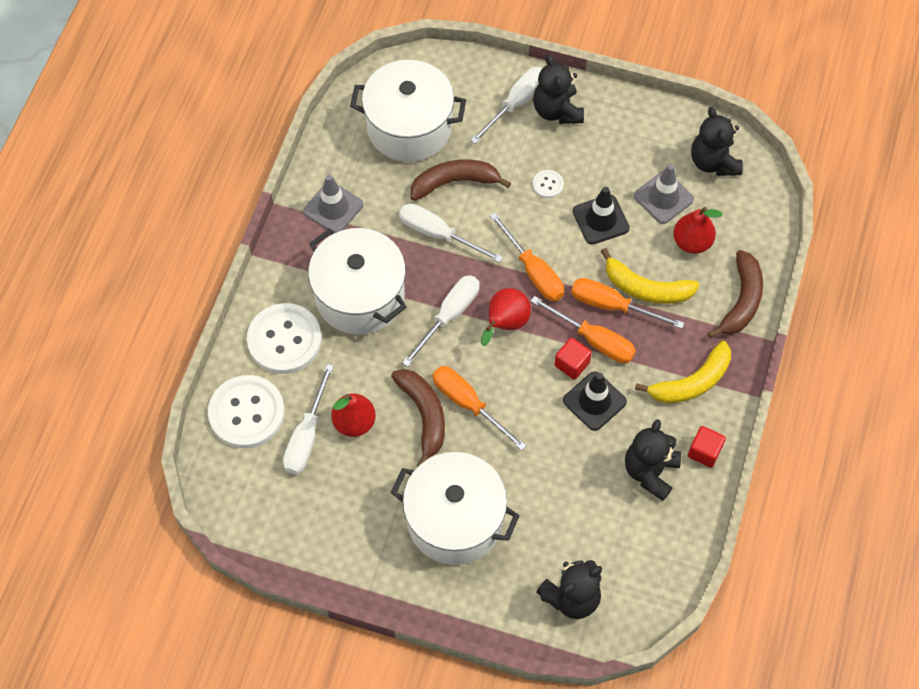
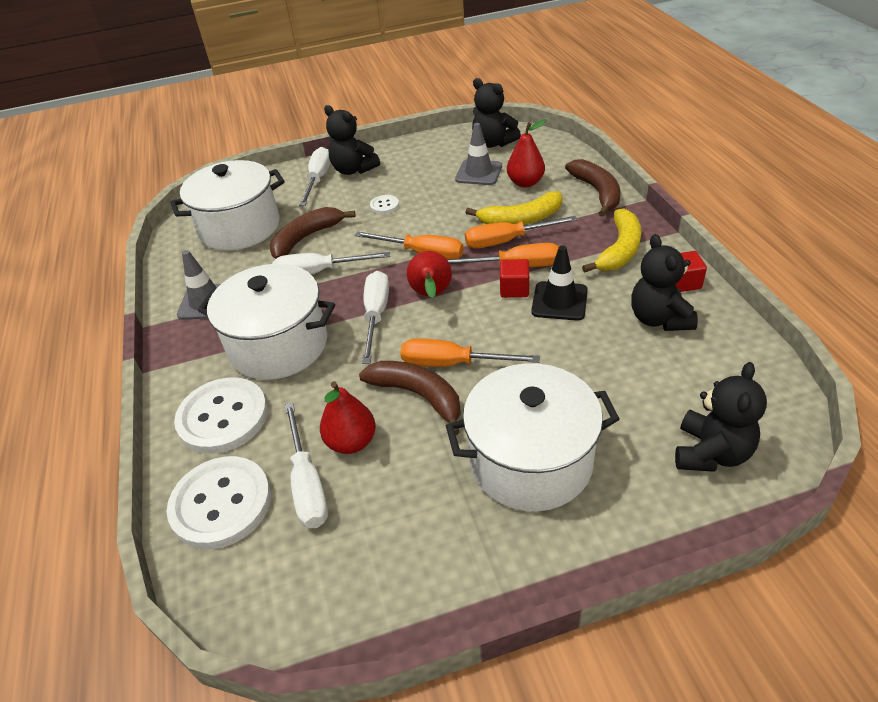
camera: 30 degrees left, 20 degrees down
(600, 220) = (445, 203): black traffic cone -> none

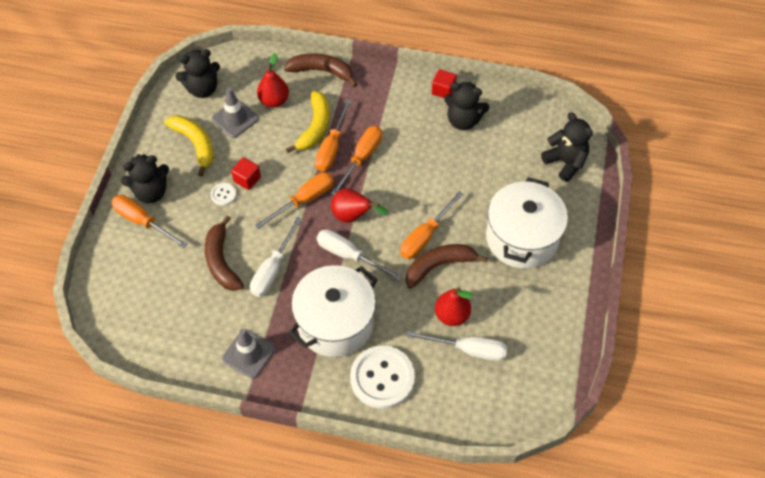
camera: 65 degrees left, 15 degrees up
(221, 504) = (454, 399): white button -> none
(240, 227) = (164, 301): white pot -> none
(318, 179) = (142, 221): white screwdriver -> orange screwdriver
(514, 289) = (383, 171): red cube -> red cube (247, 179)
(559, 301) = (412, 155): black traffic cone -> none
(619, 250) = (390, 98): yellow banana -> yellow banana (195, 144)

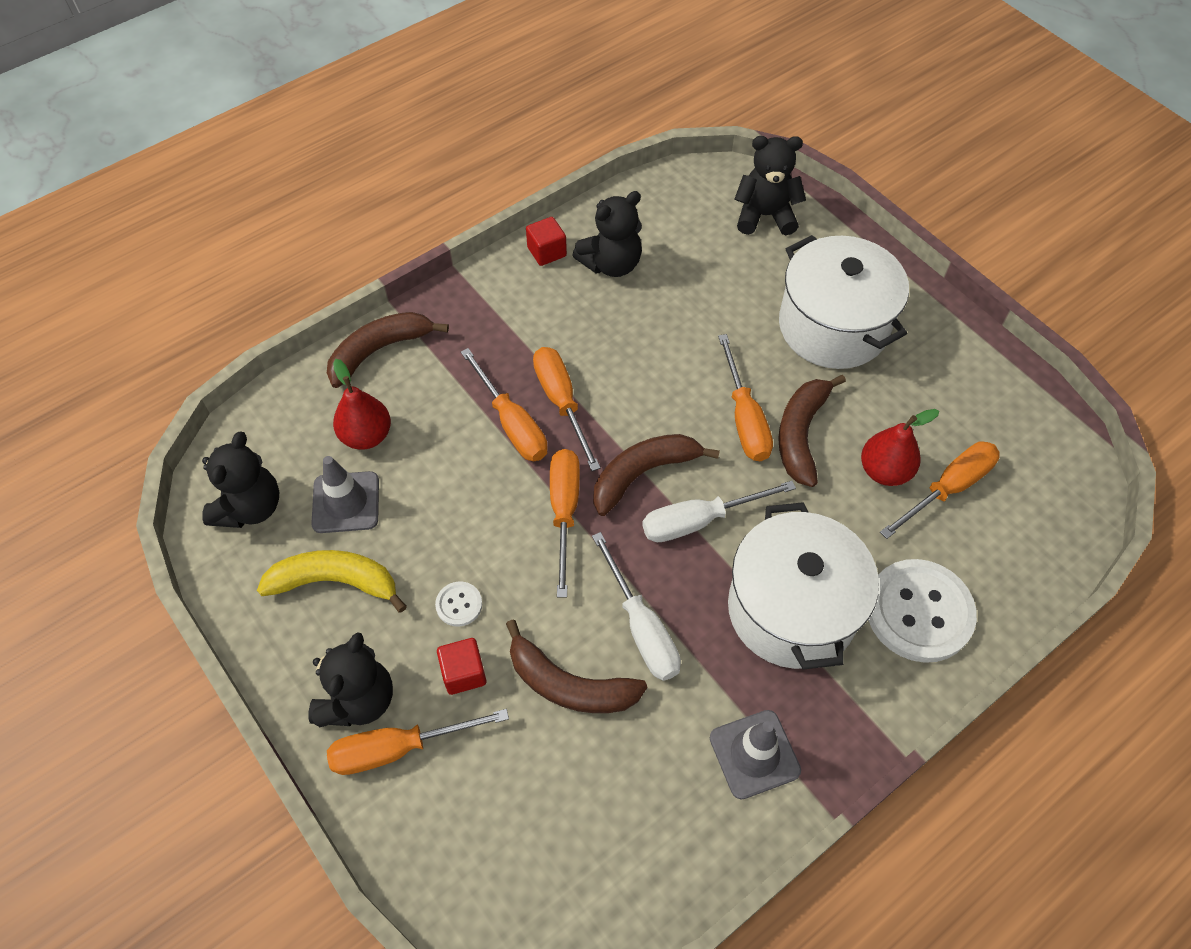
camera: 50 degrees left, 0 degrees up
(247, 179) = (463, 557): red cube -> red cube (463, 673)
(315, 127) = (460, 419): yellow banana -> none
(353, 216) = (643, 474): red pear -> brown banana
(468, 349) = (948, 488): white screwdriver -> orange screwdriver

